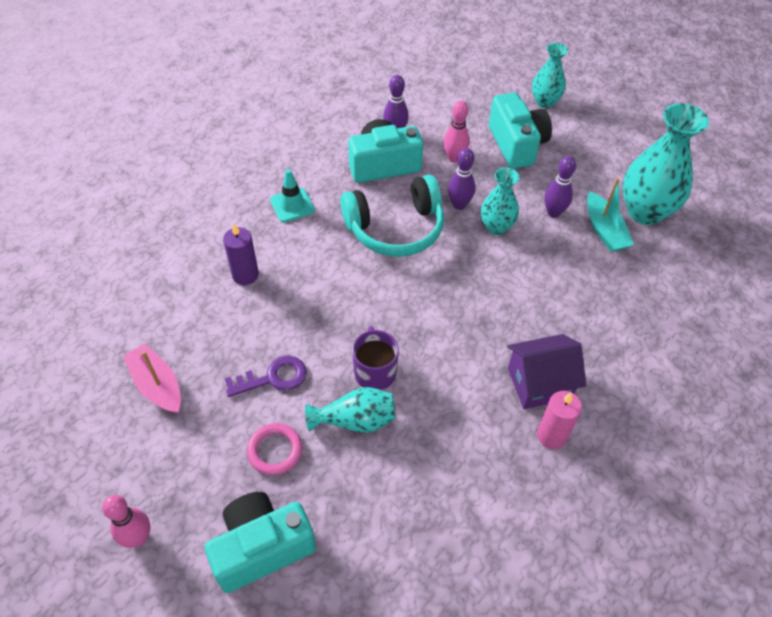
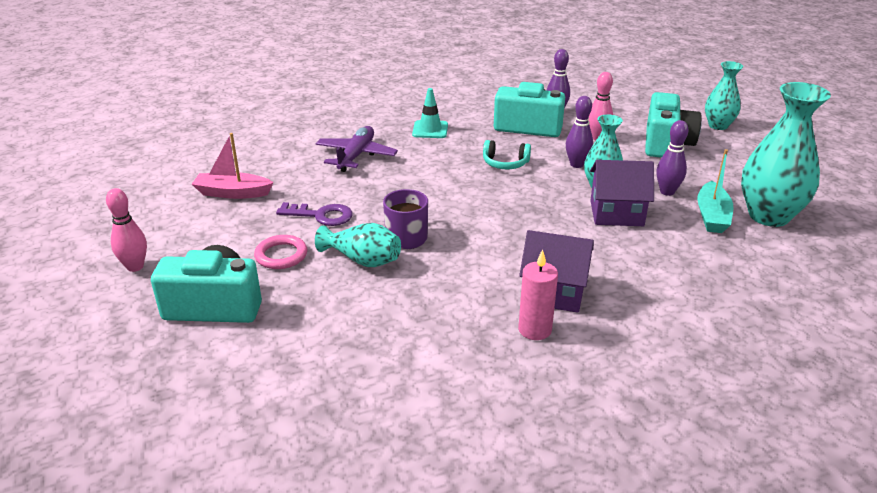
camera: 30 degrees right, 20 degrees down
(157, 385) = (233, 193): pink boat -> pink boat turned 75 degrees counterclockwise
(245, 275) = (356, 156): purple candle -> purple plane
(395, 228) = (505, 163): turquoise headphones -> turquoise headphones, size x0.50
(530, 259) = (616, 213): none -> purple house

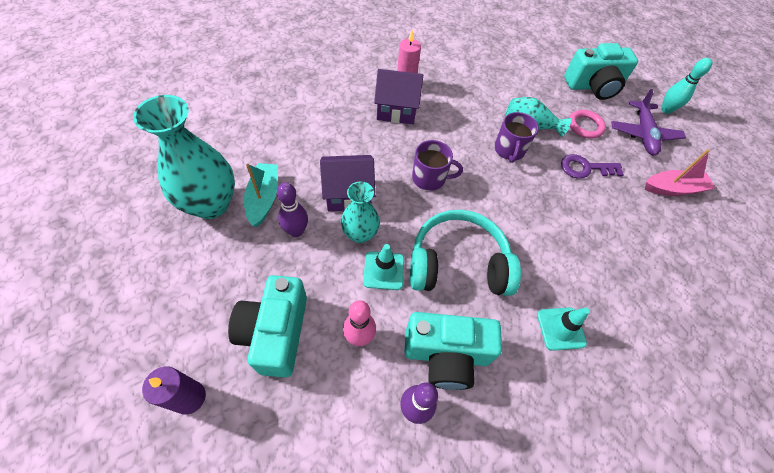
camera: 165 degrees right, 25 degrees up
(135, 267) = (666, 110): pink bowling pin -> turquoise bowling pin
(356, 156) = (610, 259): purple plane -> purple plane (643, 134)
(505, 163) = (458, 263): turquoise headphones -> turquoise headphones, size x2.00
(519, 219) = (429, 178): none -> purple mug
(576, 164) = (383, 270): purple bowling pin -> turquoise traffic cone
(718, 125) = (189, 397): turquoise vase -> purple candle

